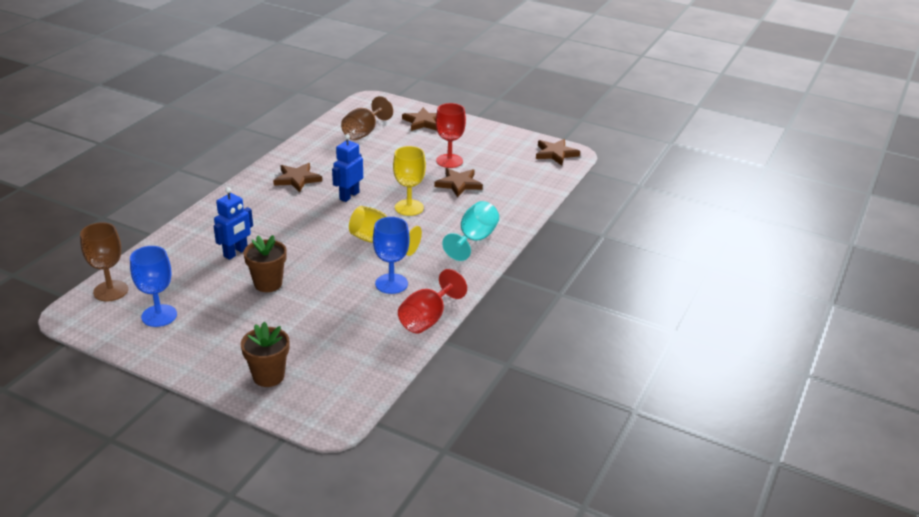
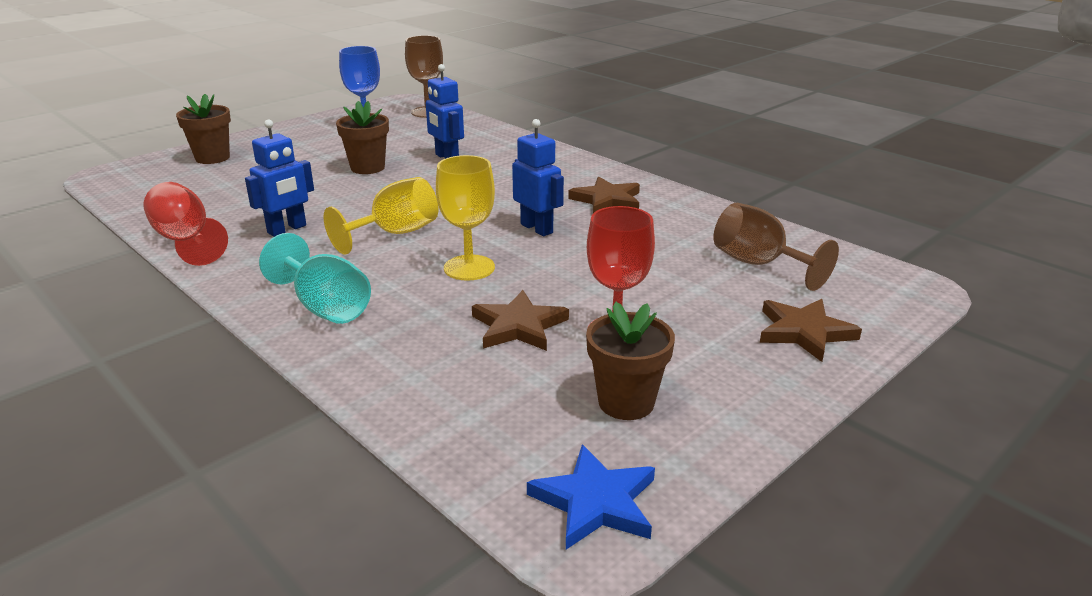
camera: 110 degrees right, 5 degrees down
(391, 284) = (287, 229): blue goblet -> blue robot
(498, 154) = (626, 402): none -> brown flower pot
(555, 154) = (595, 502): brown star -> blue star

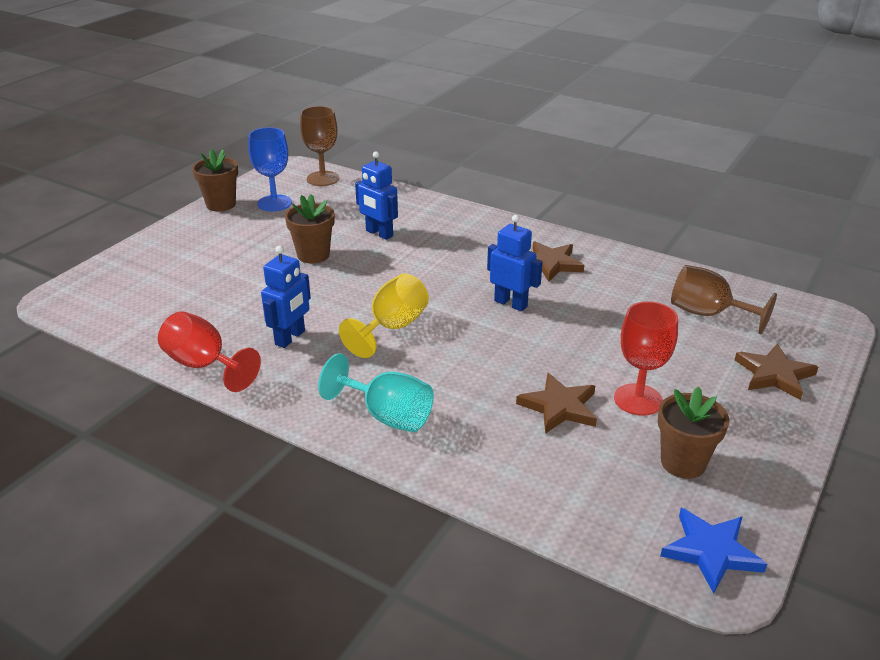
camera: 15 degrees left, 5 degrees up
(212, 158) = (151, 263): brown flower pot -> brown flower pot (221, 204)
(469, 268) = (481, 354): yellow goblet -> none

